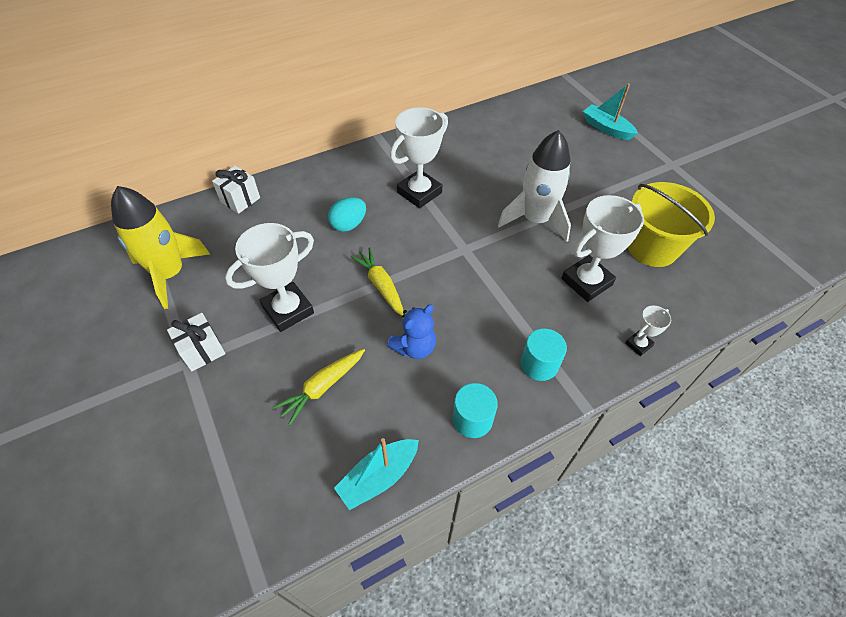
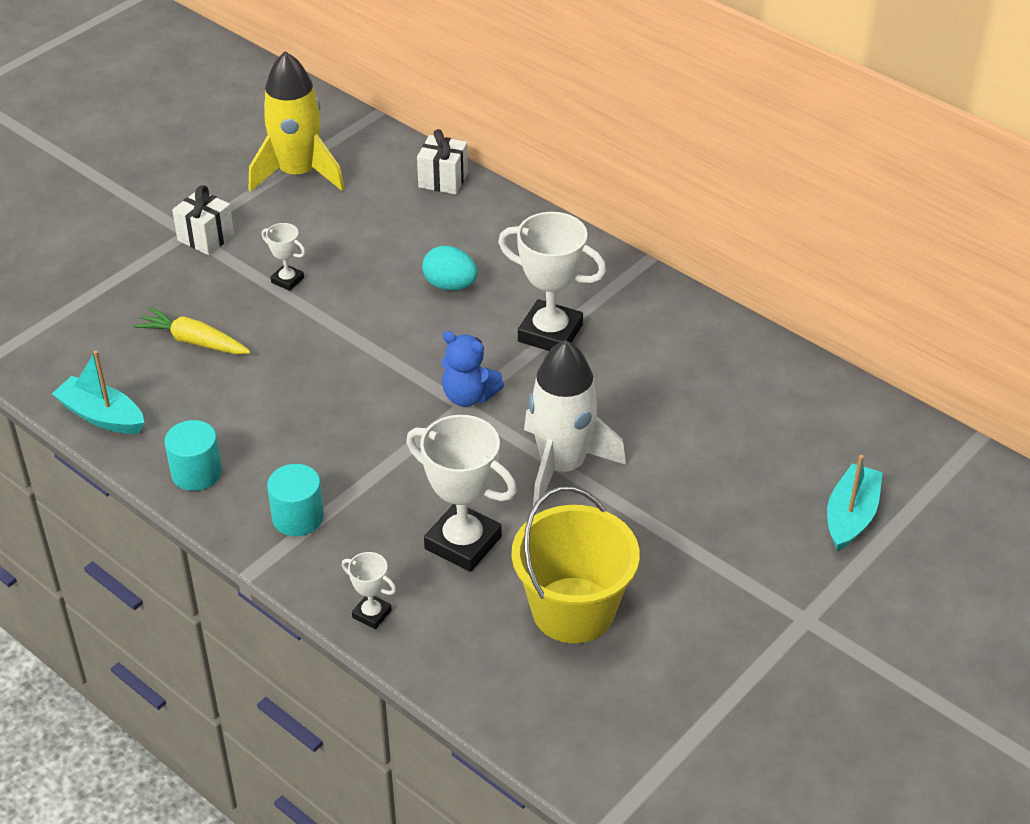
camera: 70 degrees right, 10 degrees down
(288, 310) = (287, 280): white trophy -> white trophy, size x0.49
(381, 286) = (360, 344): yellow carrot -> none
(414, 347) = (278, 399): blue teddy bear -> blue teddy bear (468, 396)

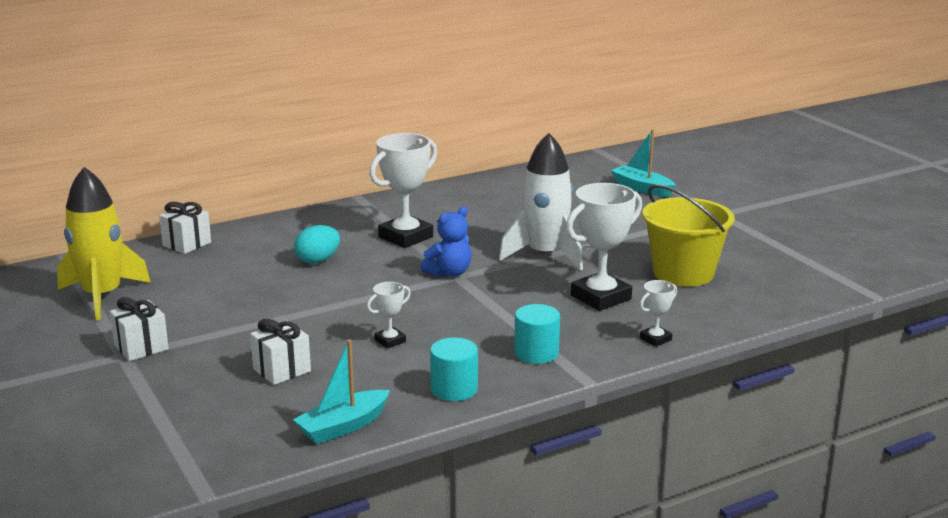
camera: 70 degrees left, 20 degrees down
(194, 341) = (282, 370): yellow carrot -> white gift
(287, 280) = (243, 320): white trophy -> white trophy (390, 341)

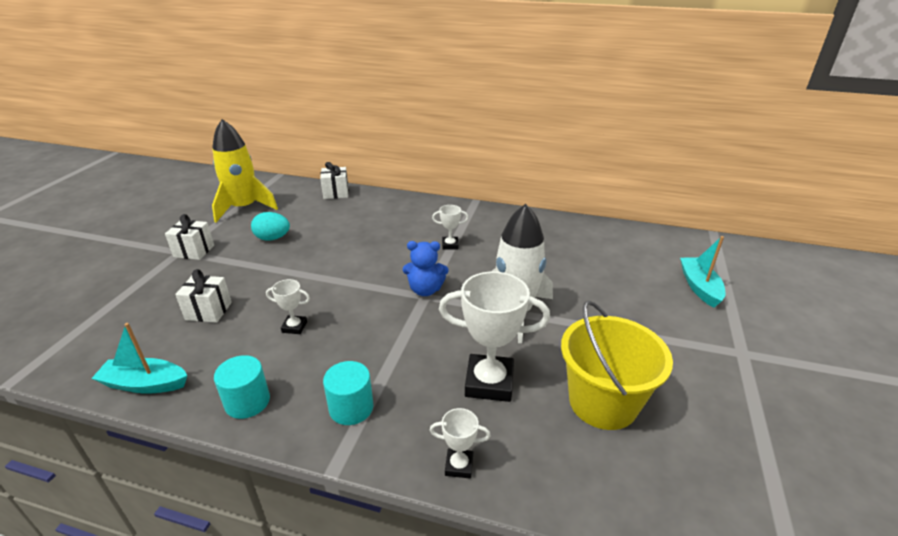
camera: 45 degrees right, 10 degrees up
(318, 260) = (372, 237): turquoise egg -> turquoise egg (272, 238)
(406, 237) = (450, 245): white trophy -> white trophy, size x0.49

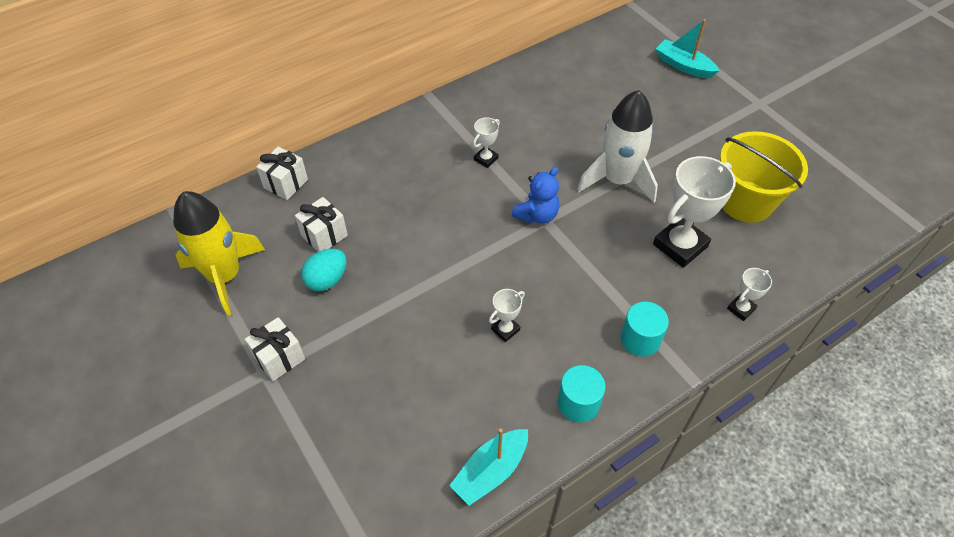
camera: 50 degrees left, 20 degrees up
(208, 311) = (416, 385): white gift -> white gift (324, 235)

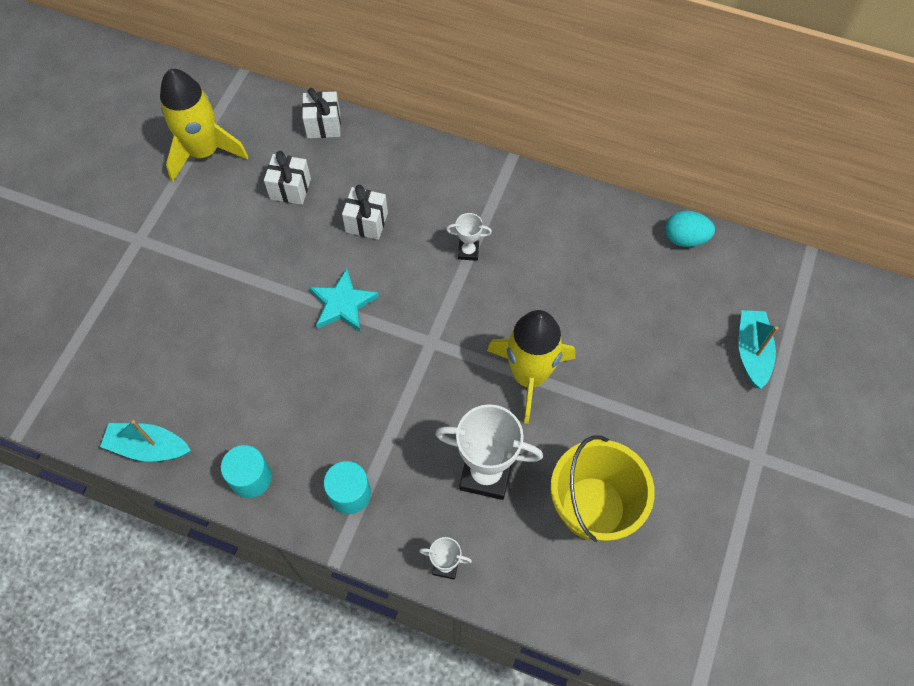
camera: 55 degrees right, 10 degrees up
(279, 358) = (156, 239): white gift -> white gift (366, 222)
(327, 280) = (248, 221): turquoise egg -> turquoise egg (685, 238)
(465, 256) = (343, 304): none -> turquoise star
(505, 329) = (287, 380): white trophy -> none
(537, 215) = (432, 332): blue teddy bear -> none
(618, 180) = (529, 376): white rocket -> yellow rocket

